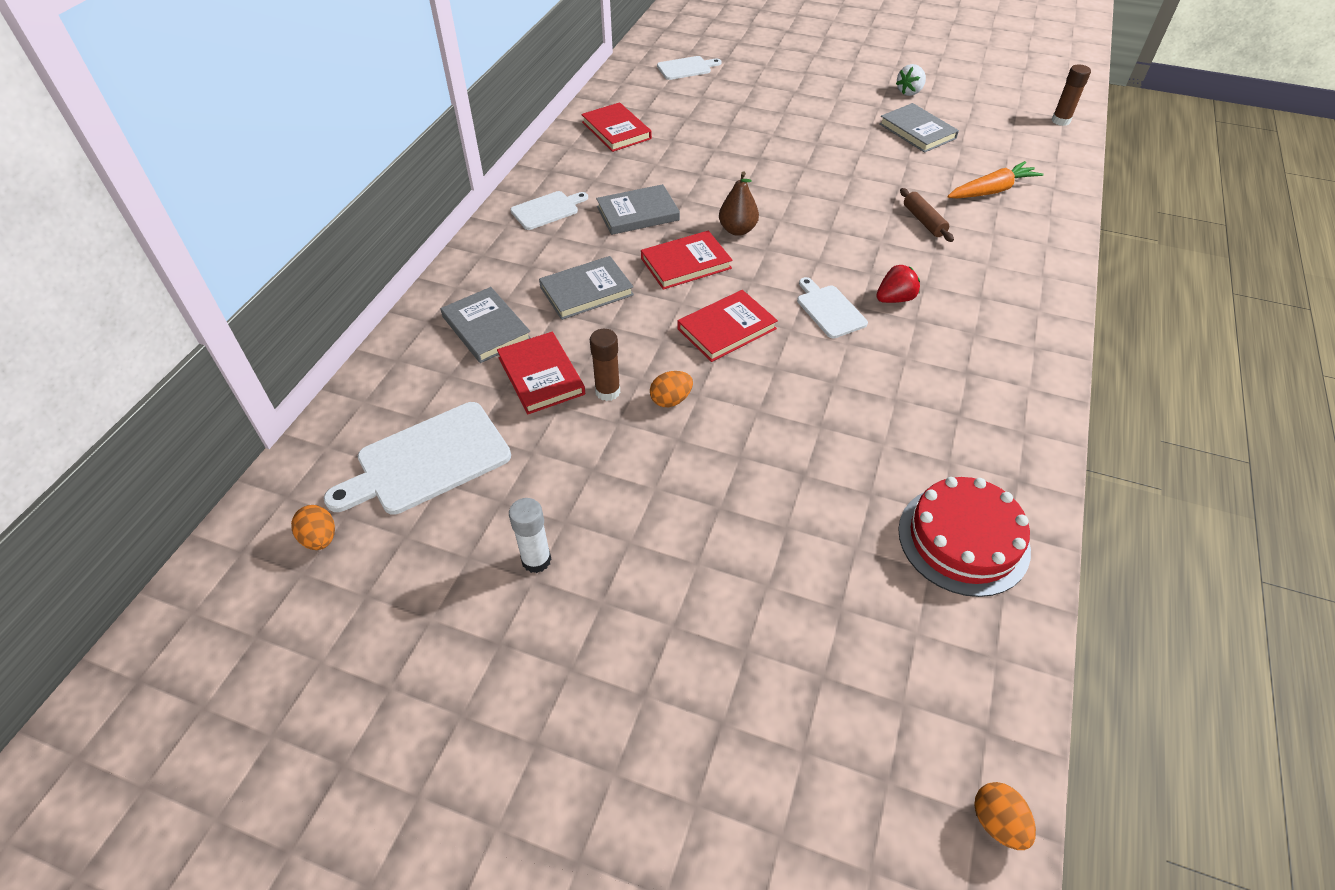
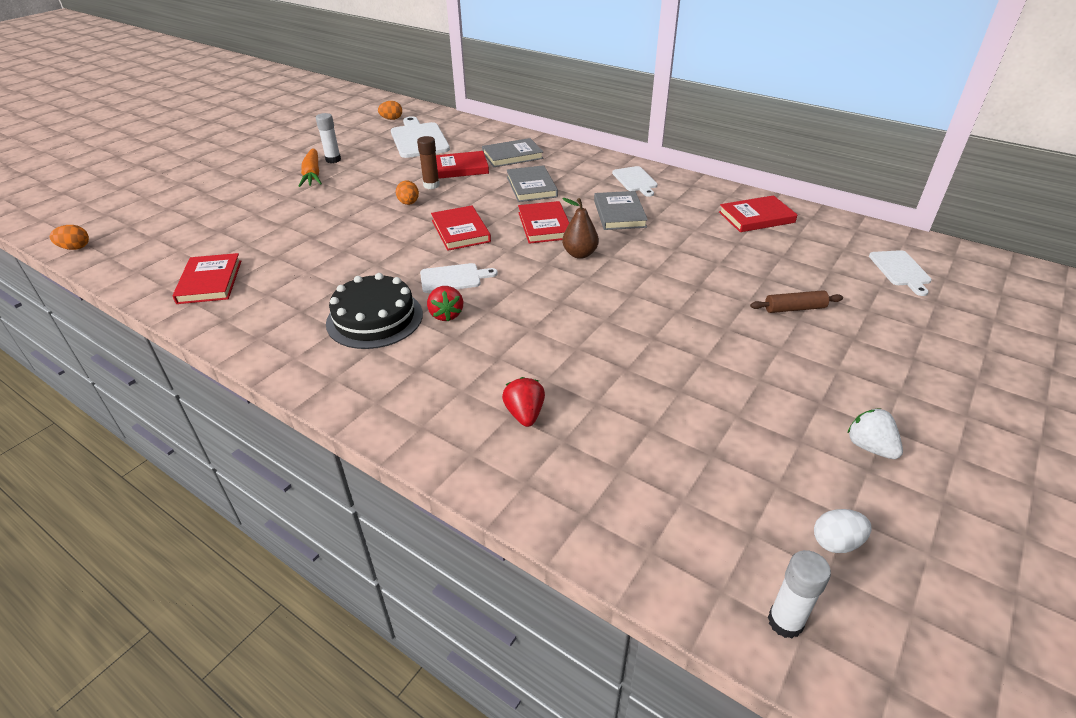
camera: 105 degrees right, 10 degrees down
(917, 131) = (751, 420): grey book -> none
(923, 221) = (552, 366): brown rolling pin -> brown rolling pin (794, 308)
(933, 349) = (374, 318): none -> black cake
(963, 539) = (210, 282): red cake -> red book
(988, 226) = (525, 414): none -> red strawberry
(992, 190) = (595, 445): orange carrot -> orange carrot (312, 175)
(995, 105) = (836, 542): none -> white egg
(1060, 121) = (785, 622): brown glue stick -> white glue stick

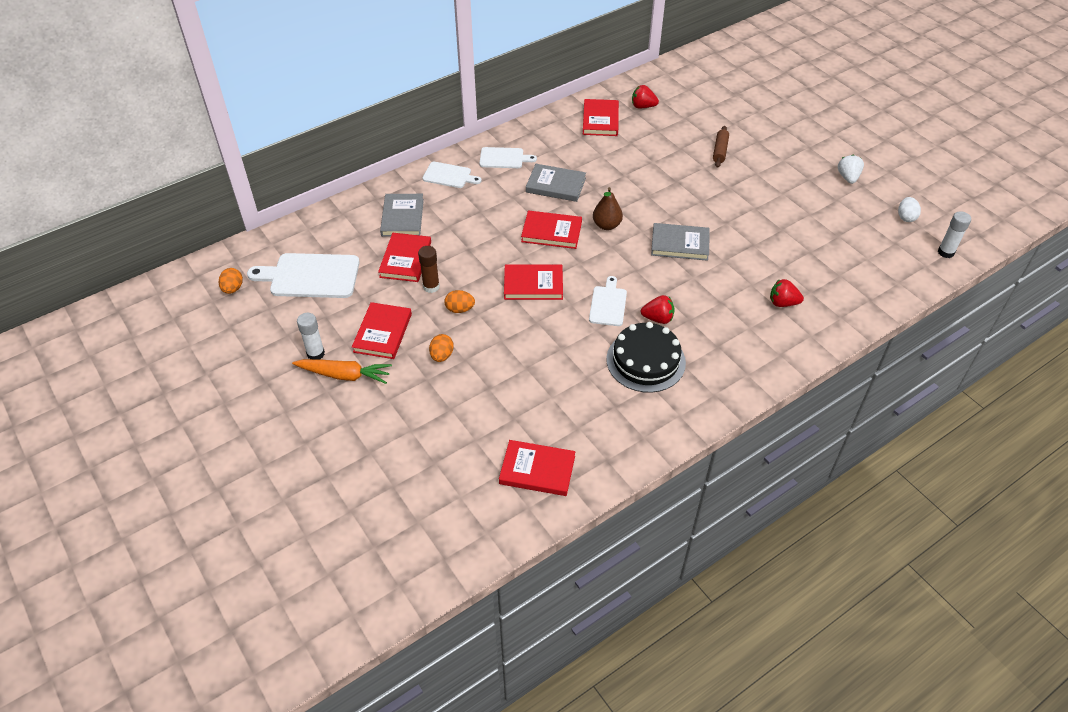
camera: 70 degrees left, 10 degrees up
(75, 248) = (404, 595): orange egg -> orange egg (442, 355)
(365, 178) = (382, 333): none -> red book
(531, 187) = (476, 222): grey book -> grey book (680, 244)
(815, 238) = (643, 106): none -> red strawberry
(869, 447) = (848, 177): white strawberry -> white strawberry turned 105 degrees clockwise
(900, 270) = (697, 90): white cutting board -> white cutting board (449, 175)

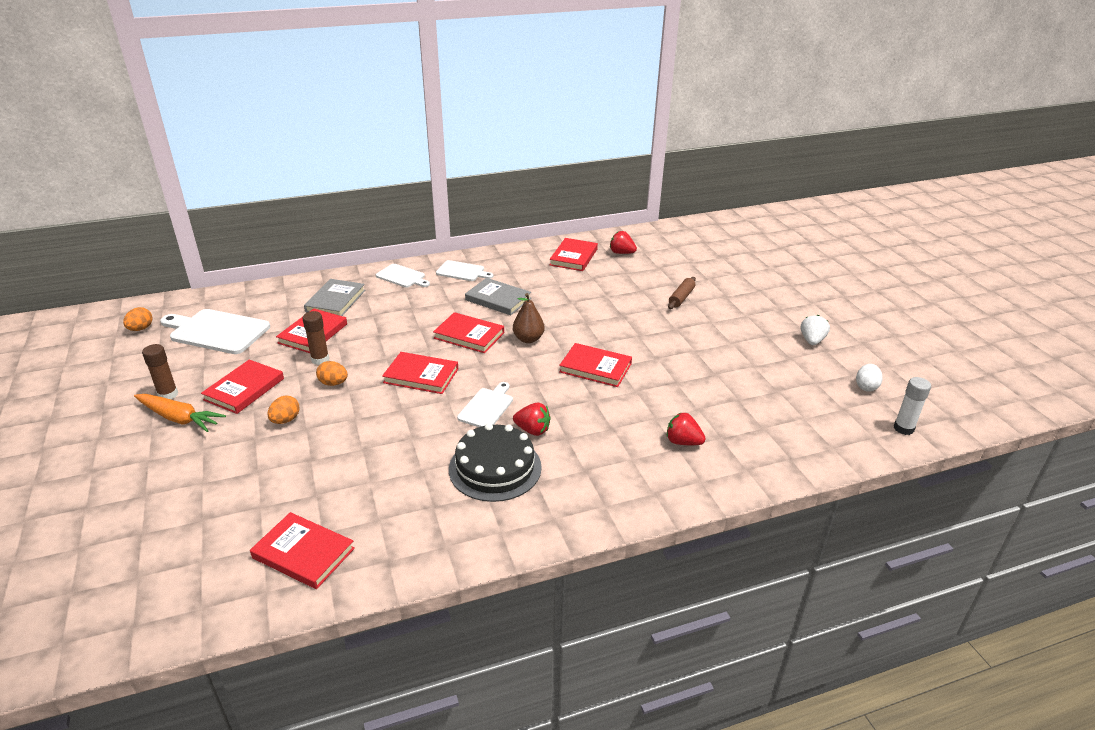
camera: 15 degrees right, 15 degrees down
(315, 354) = (168, 394): white glue stick -> brown glue stick
(680, 244) = (595, 368): grey book -> red book

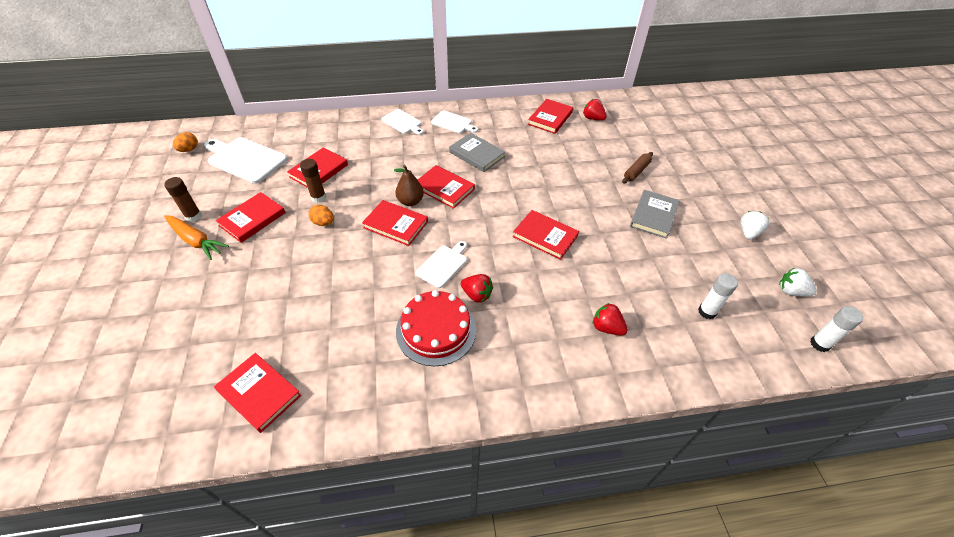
camera: 10 degrees right, 15 degrees up
(285, 420) = (277, 254): orange egg -> none
(335, 301) = (344, 140): grey book -> grey book (653, 216)
(495, 468) = (436, 330): black cake -> red cake
(528, 339) = (493, 198): brown pear -> brown pear (410, 201)
(784, 415) = (707, 312): none -> white glue stick
(866, 387) = (791, 291): white egg -> white strawberry

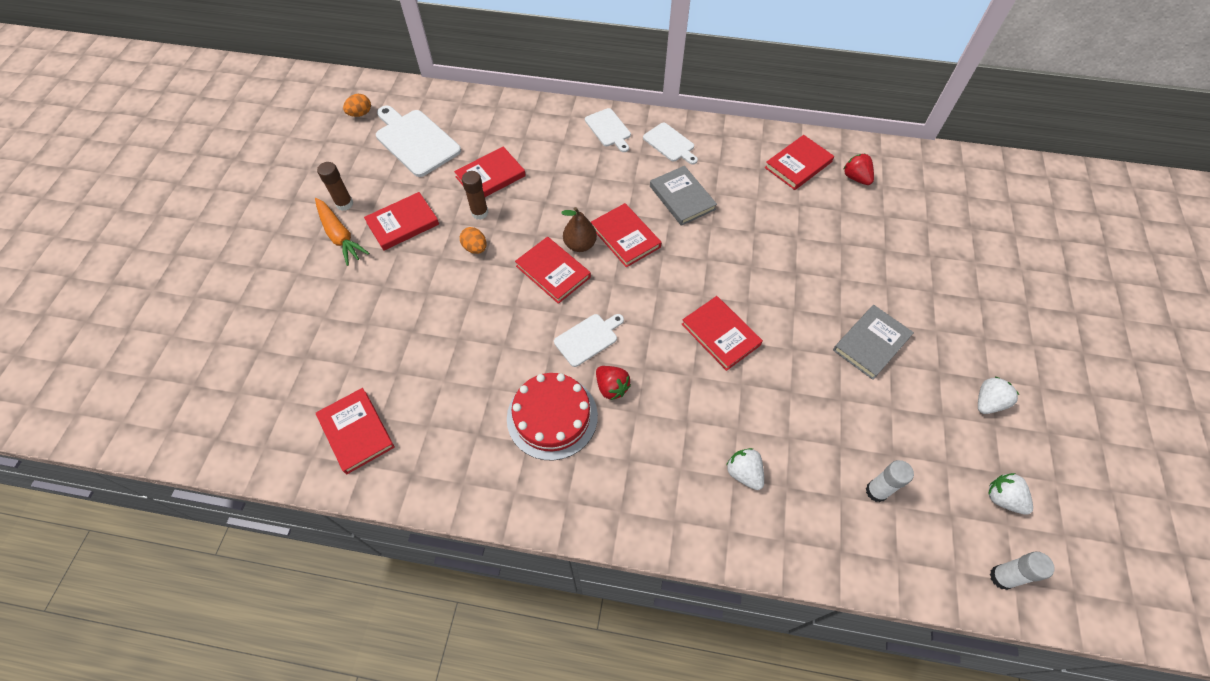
camera: 20 degrees right, 10 degrees up
(606, 327) = (744, 473): red strawberry -> white strawberry
(636, 171) = (878, 273): brown rolling pin -> none

